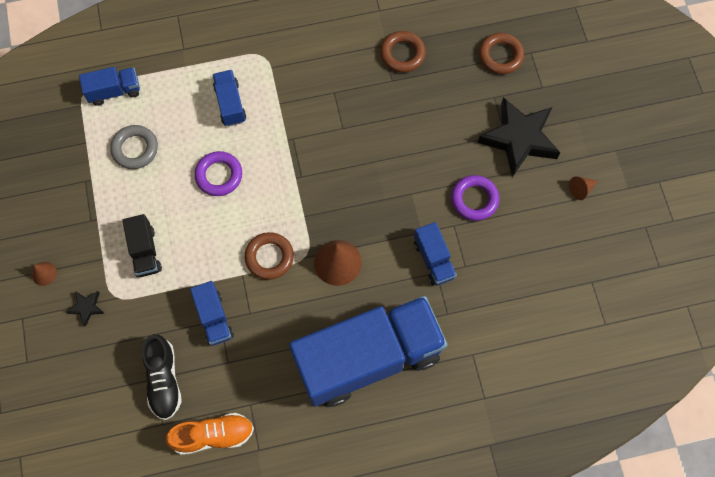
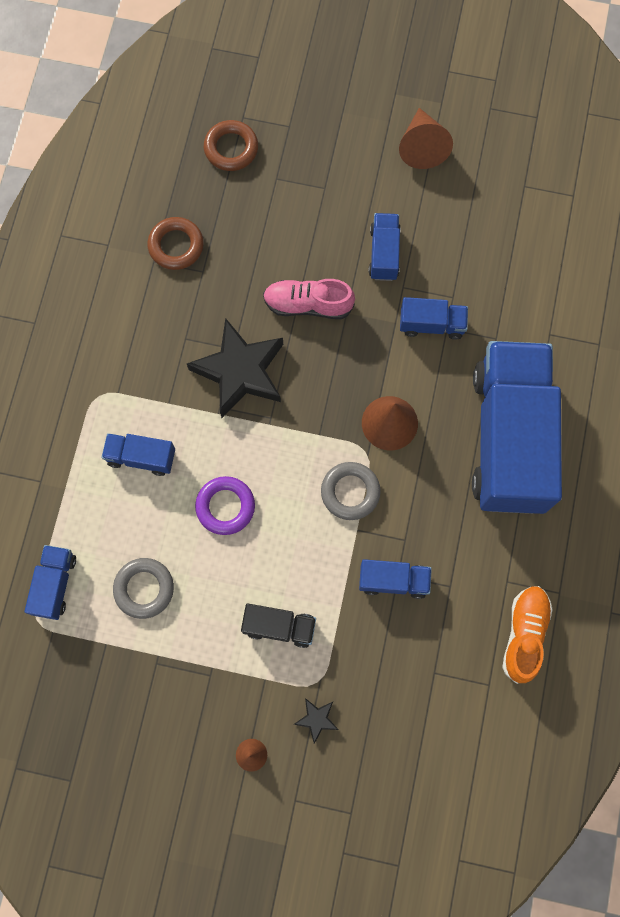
camera: 65 degrees left, 5 degrees up
(164, 380) = (440, 664): black shoe -> none
(269, 257) = (350, 492): brown ring -> grey ring
(403, 163) = (308, 304): none -> pink shoe
(474, 199) = (384, 253): purple ring -> blue truck
(519, 139) = (337, 177): black star -> black star (240, 371)
(581, 189) = (422, 146): brown cone -> brown cone, size x1.92

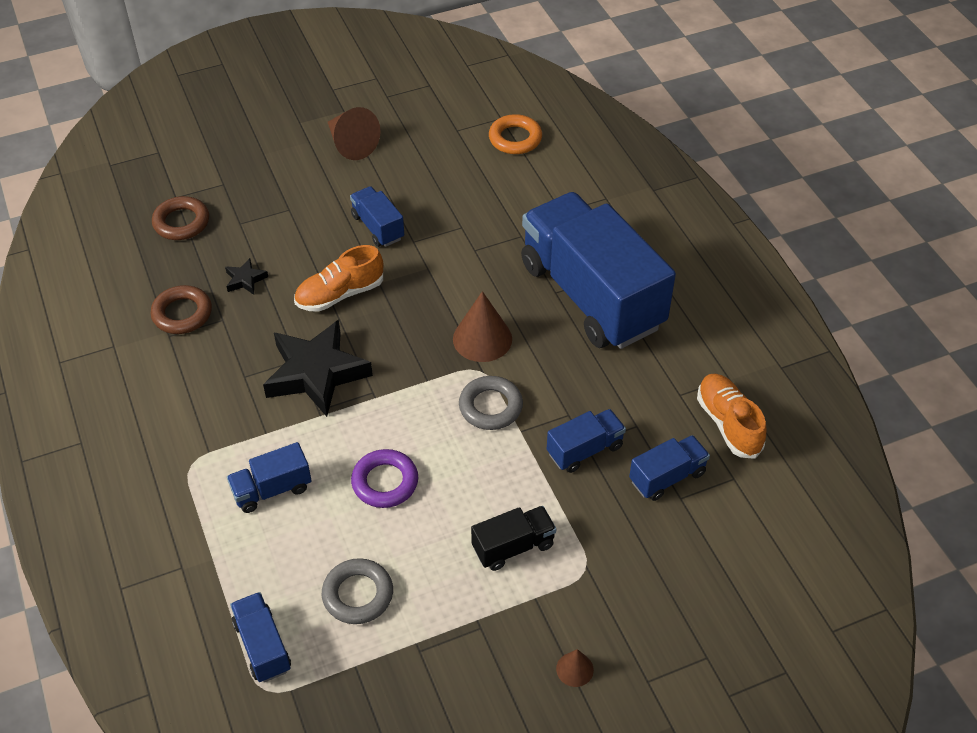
camera: 35 degrees left, 25 degrees down
(308, 304) = (340, 294): pink shoe -> orange shoe
(316, 719) = (610, 600): black star -> black star (245, 280)
(431, 324) = (459, 253): blue truck -> blue truck (667, 477)
(568, 227) = (515, 138): none -> orange ring

